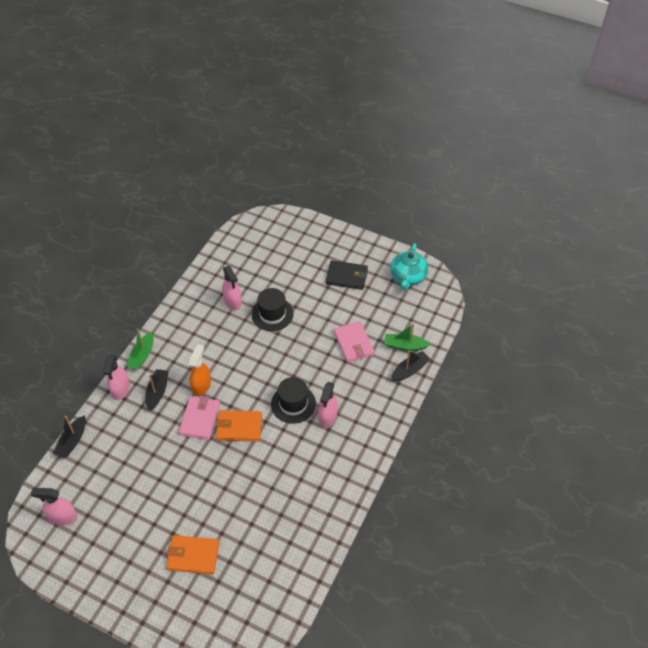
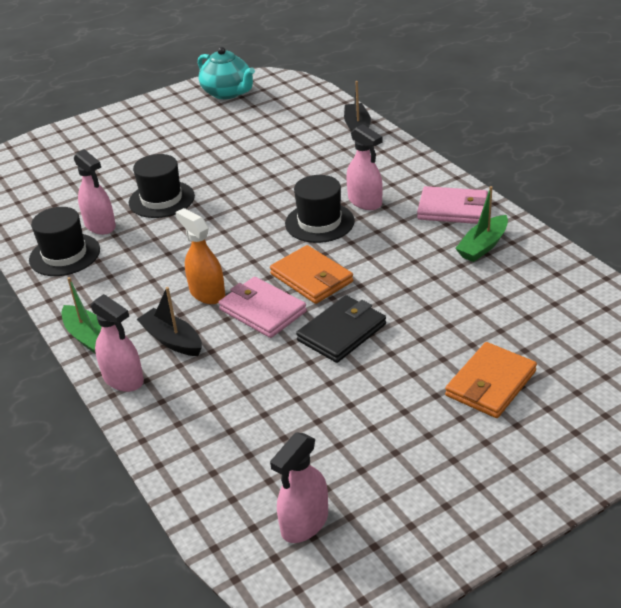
camera: 55 degrees left, 15 degrees down
(72, 441) = (165, 466): black boat -> none
(200, 302) = (64, 255): none -> black hat
(233, 301) = (100, 226): pink spray bottle -> pink spray bottle turned 45 degrees clockwise
(239, 427) = (311, 278): orange wallet -> orange wallet turned 75 degrees counterclockwise
(347, 277) = (175, 130): black wallet -> black wallet (342, 332)
(353, 343) = (278, 153): pink wallet -> pink wallet (453, 209)
(405, 346) = (320, 121): green boat -> green boat (483, 246)

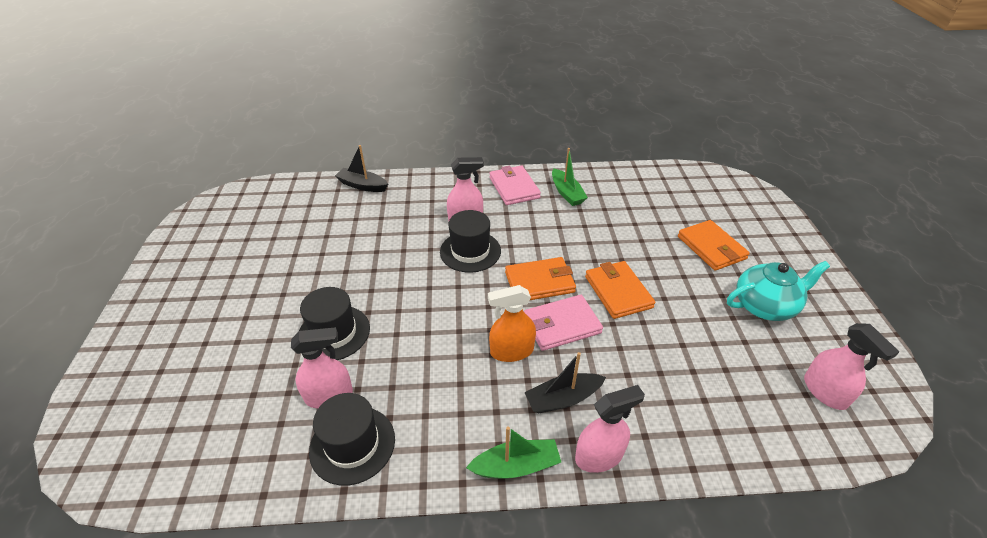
camera: 65 degrees left, 5 degrees up
(228, 93) = (209, 229): turquoise teapot -> turquoise teapot (765, 306)
(342, 332) = (618, 292): black wallet -> orange wallet
(453, 209) = (514, 188): pink wallet -> pink wallet turned 60 degrees counterclockwise

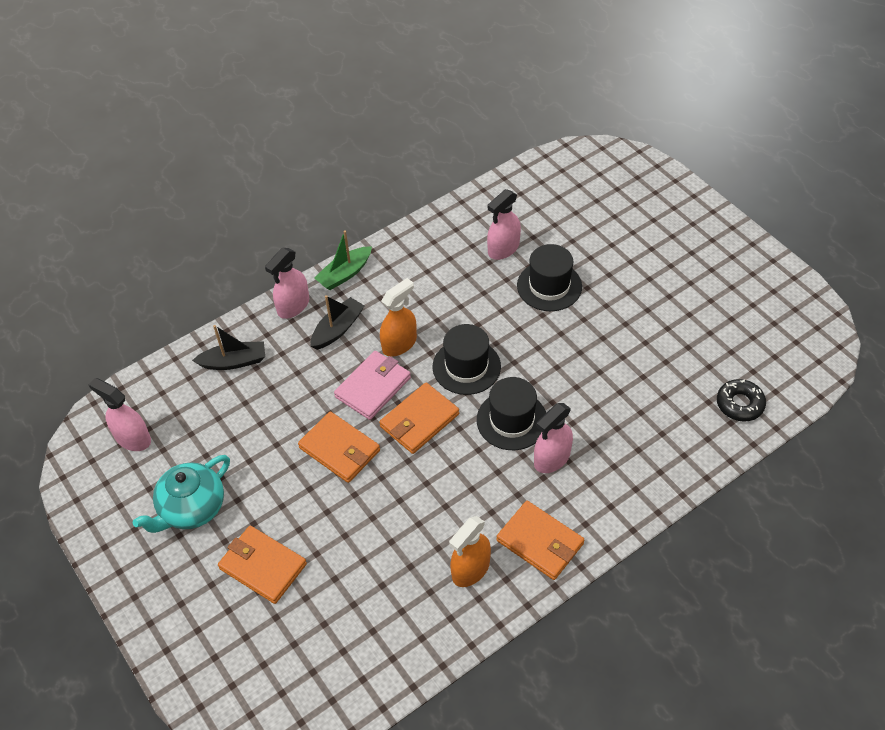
camera: 150 degrees right, 10 degrees up
(318, 195) = (739, 404): none -> black donut
(352, 444) = (458, 234): black hat -> black hat (466, 366)
(362, 185) = (712, 444): black boat -> black boat (234, 361)
(514, 188) = (540, 542): pink wallet -> orange wallet
(567, 193) = (470, 569): green boat -> orange spray bottle

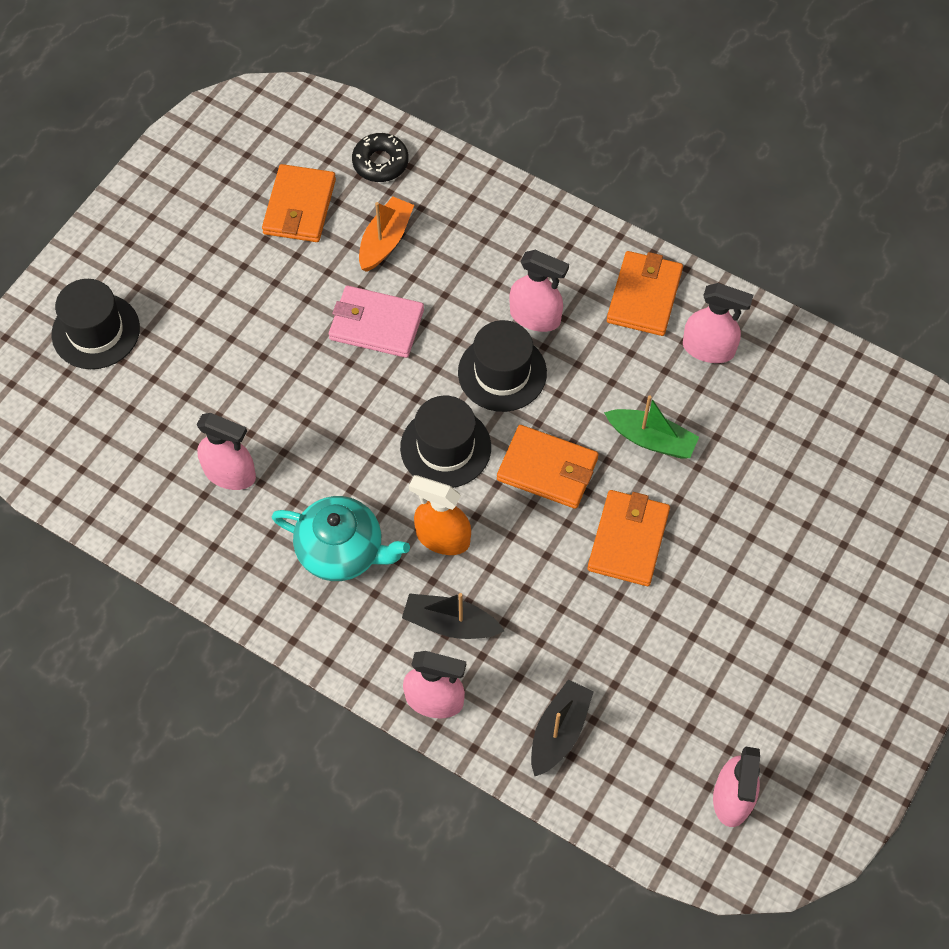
camera: 115 degrees left, 10 degrees up
(191, 508) = (787, 669): turquoise teapot -> turquoise teapot (342, 551)
(234, 361) = (559, 731): black boat -> black boat turned 60 degrees clockwise
(263, 566) = (814, 553): orange wallet -> orange wallet (299, 207)
(344, 274) = (351, 657): green boat -> green boat (651, 439)
(373, 387) = (523, 540): pink wallet -> pink wallet (376, 324)
(470, 569) = (708, 349): orange spray bottle -> pink spray bottle
(549, 286) = (277, 398): black hat -> black hat (96, 331)
(661, 385) = (385, 240): none -> orange boat

